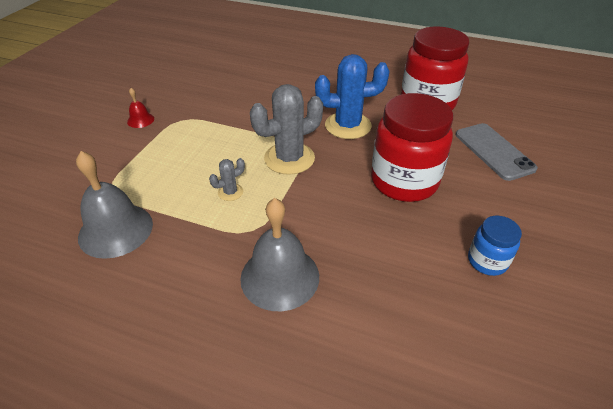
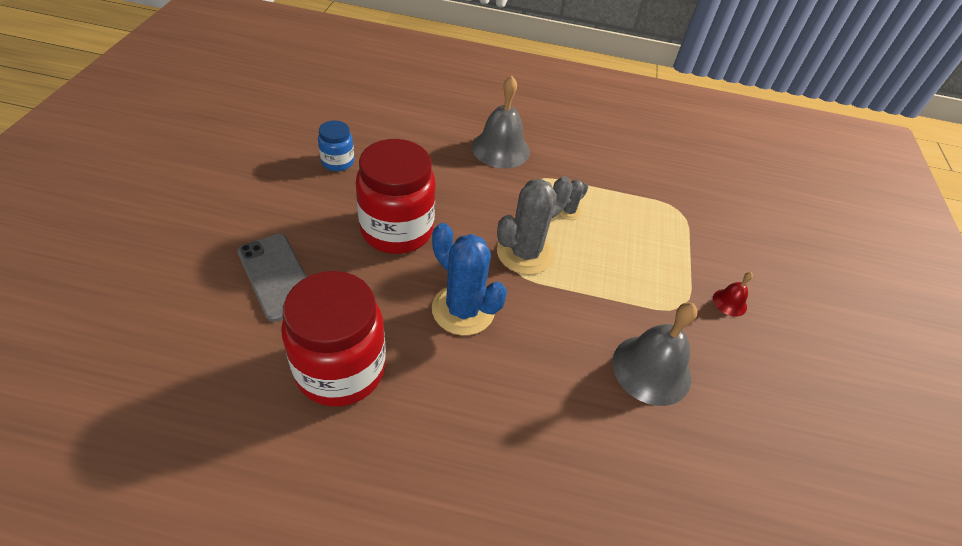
camera: 165 degrees right, 5 degrees up
(116, 230) = (643, 176): grey bell -> grey bell (651, 369)
(348, 126) = (463, 310): blue cactus -> blue cactus turned 60 degrees clockwise

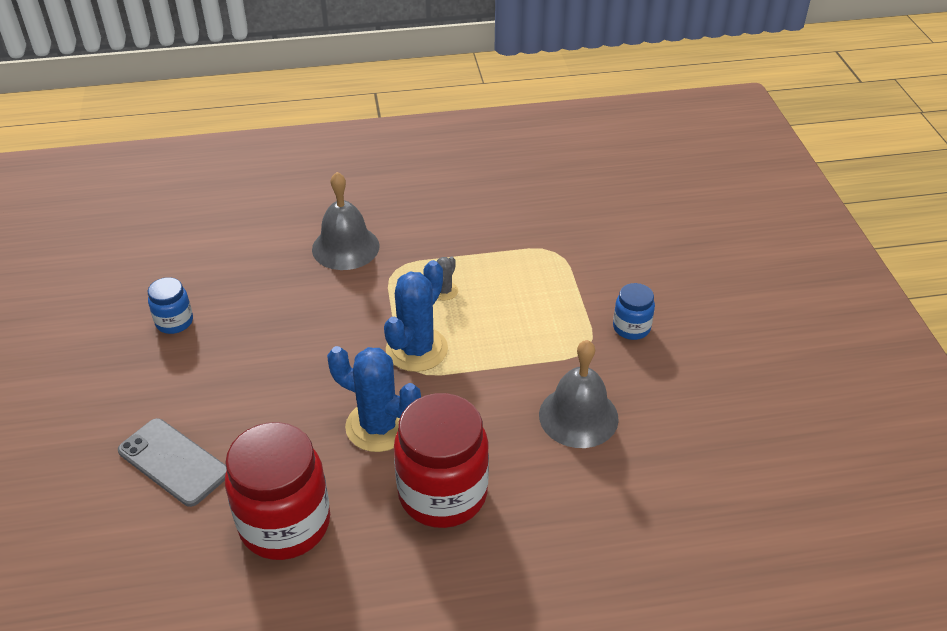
camera: 15 degrees left, 5 degrees down
(397, 230) = (275, 372): red jar -> red jar (442, 494)
(525, 253) = (416, 349): grey cactus -> blue cactus
(729, 302) = (631, 328): red bell -> blue jar

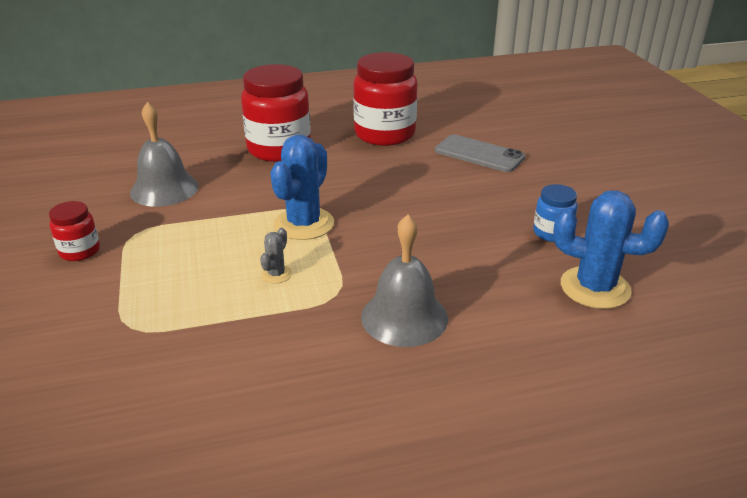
camera: 175 degrees right, 10 degrees down
(379, 426) = (331, 177): blue cactus -> blue cactus (595, 288)
(631, 328) = (80, 251): blue jar -> red jar

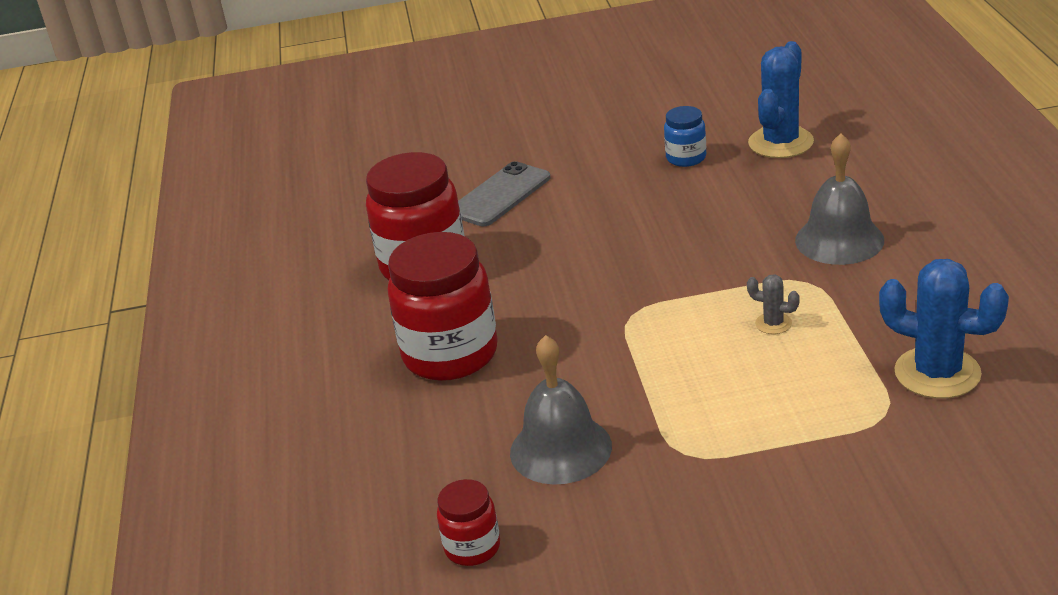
camera: 80 degrees left, 0 degrees up
(80, 251) = (731, 495): red jar -> red jar (472, 548)
(304, 224) = (664, 314): blue cactus -> blue cactus (937, 373)

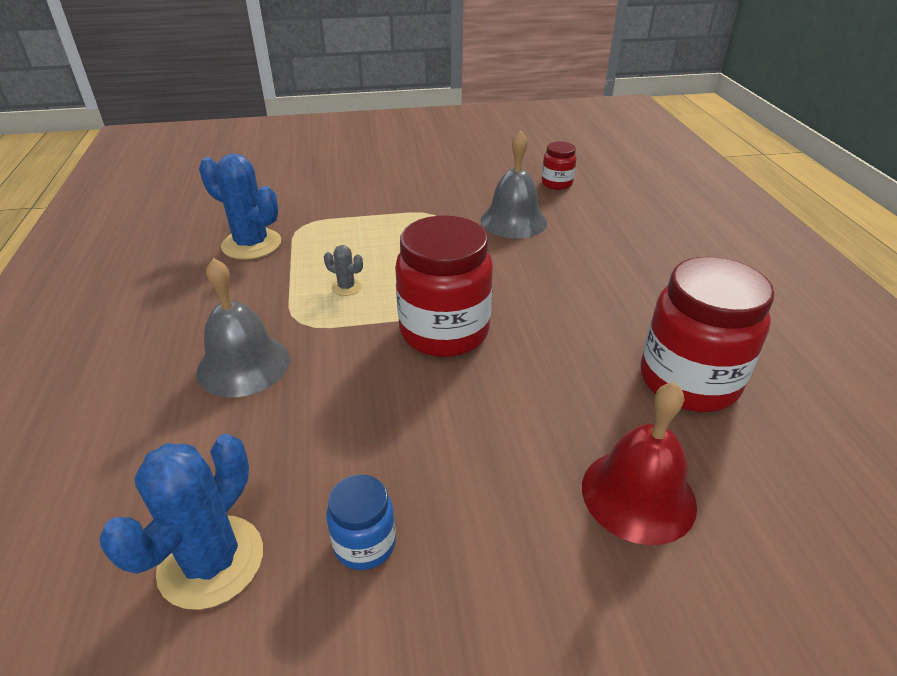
camera: 175 degrees right, 5 degrees up
(450, 354) = (615, 285): red jar -> red jar (444, 332)
(500, 195) = (638, 495): grey phone -> red bell

